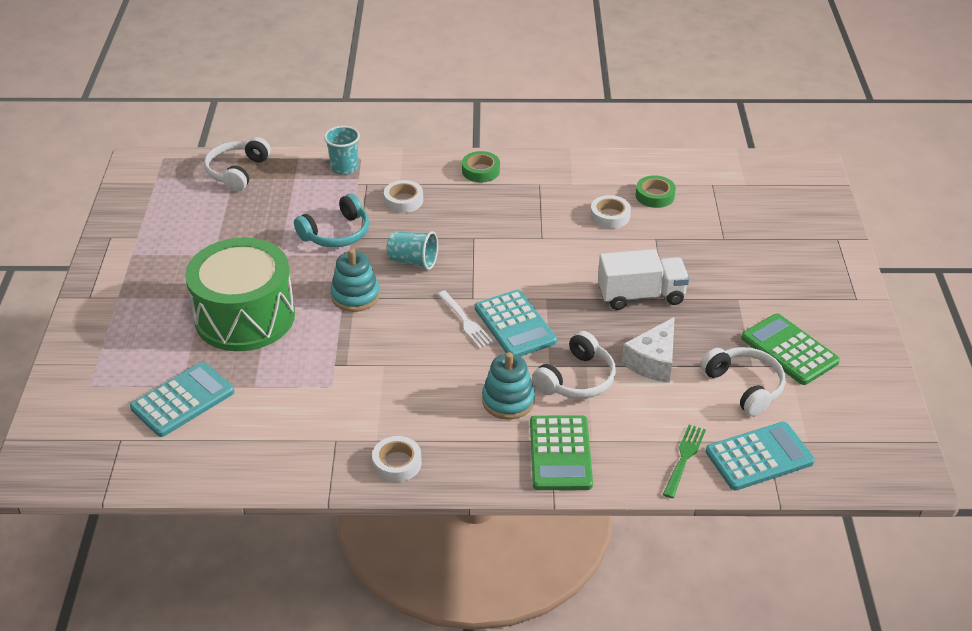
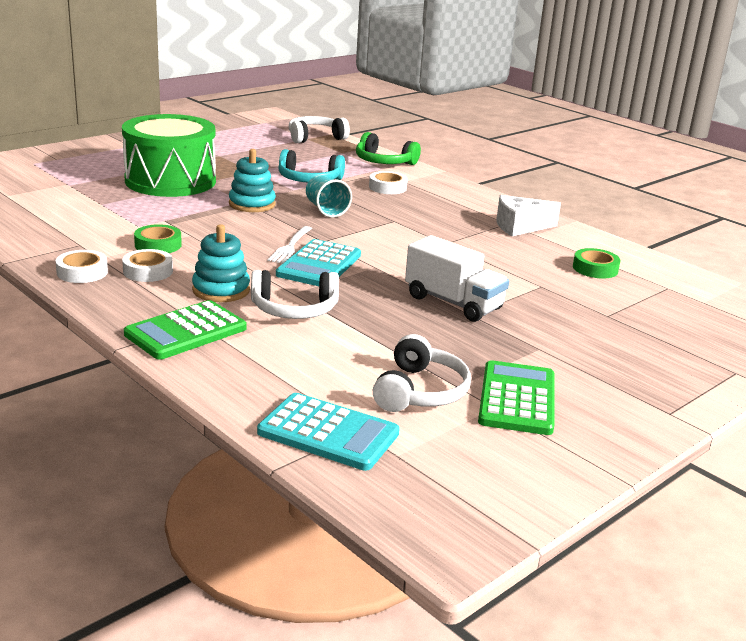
camera: 45 degrees right, 15 degrees down
(183, 400) = (55, 189): turquoise calculator -> none
(344, 168) = (384, 162): turquoise cup -> green headphones
(480, 171) = (476, 200): green tape -> green tape (158, 245)
(610, 216) = (528, 259): white tape -> white tape (148, 271)
(653, 362) = (375, 335): white cheese -> white cheese (520, 226)
(684, 459) = (265, 392): green fork -> none

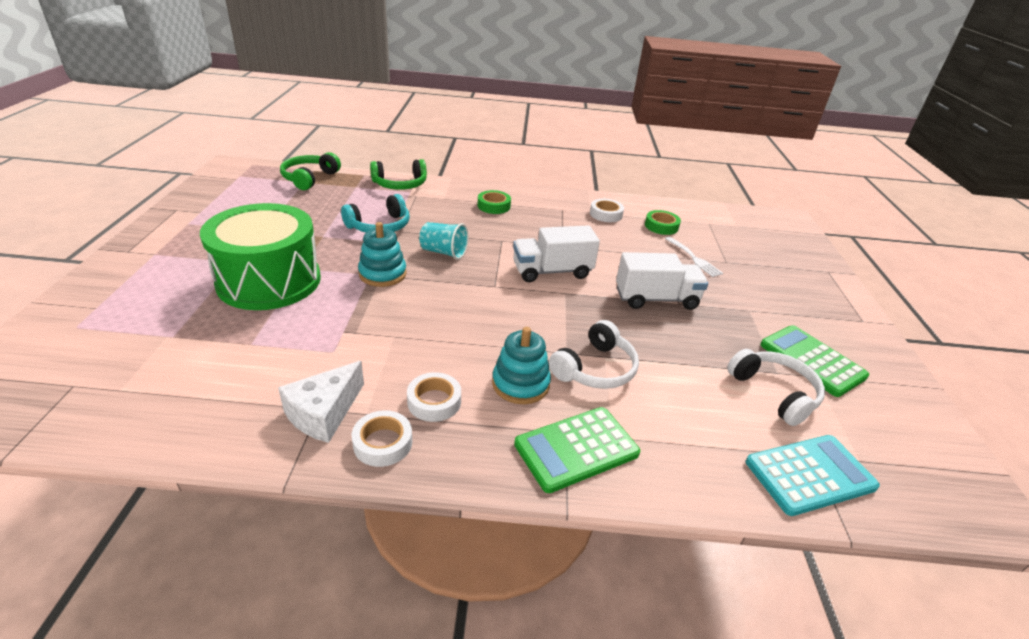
camera: 45 degrees left, 10 degrees up
(158, 245) = (389, 364): green tape -> green tape (494, 206)
(186, 331) = (576, 449): green calculator -> green calculator turned 60 degrees clockwise
(290, 246) = (484, 304): white fork -> white fork (693, 258)
(315, 137) = (309, 178): white headphones -> green headphones
(319, 265) = (533, 312): turquoise calculator -> none
(387, 187) = (444, 209): white tape -> white tape (606, 214)
(394, 252) = (552, 271): none -> white truck
(520, 226) = (573, 209): white cheese -> white cheese (324, 413)

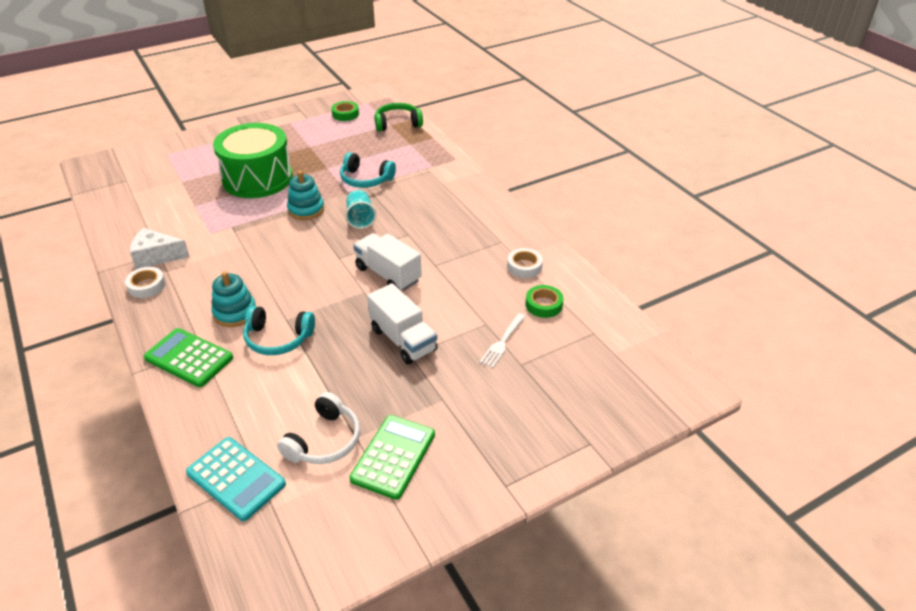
camera: 60 degrees right, 5 degrees up
(400, 184) = (438, 157): green headphones -> none
(434, 401) = (193, 287): white tape -> none
(494, 206) = (460, 208): green tape -> green tape (345, 114)
(595, 368) = (278, 338): white headphones -> turquoise headphones

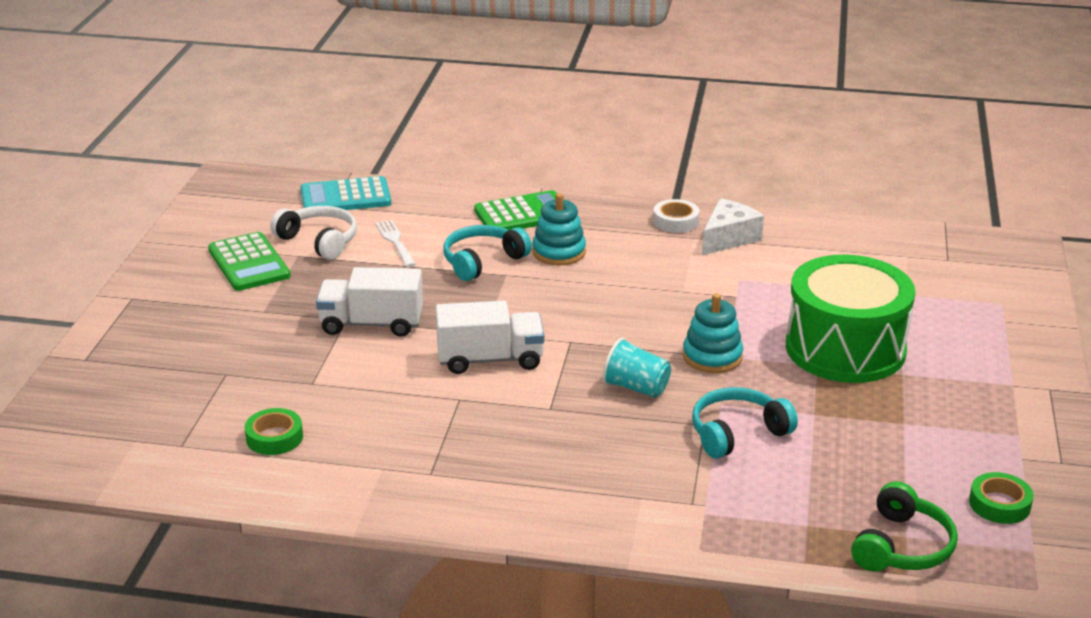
camera: 130 degrees right, 10 degrees down
(324, 440) = (319, 241): white headphones -> white headphones turned 150 degrees clockwise
(502, 341) = (271, 379): white fork -> white fork (396, 242)
(524, 266) = (356, 463): white tape -> none

